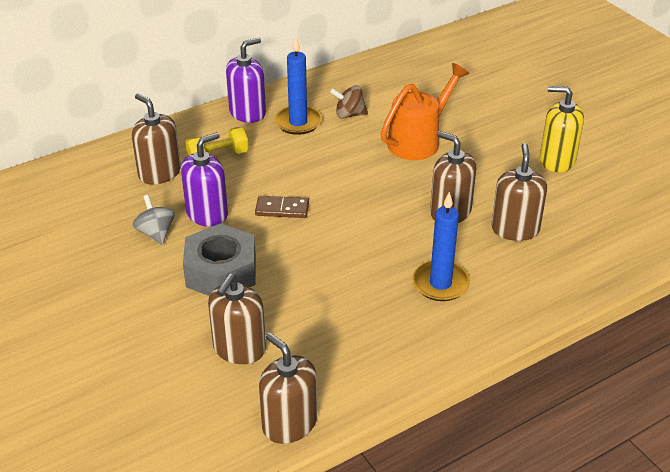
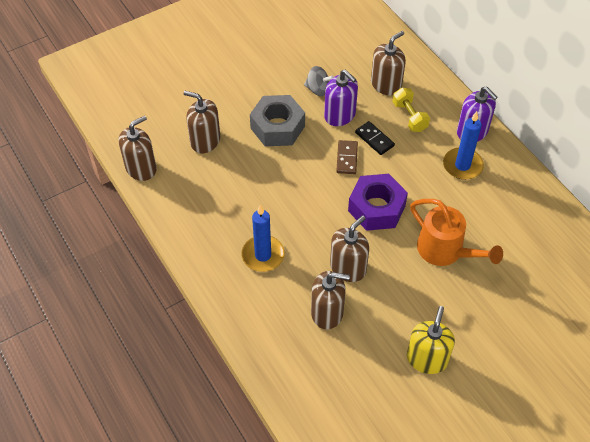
camera: 90 degrees right, 15 degrees up
(156, 233) = (318, 89): grey spinning top -> grey spinning top turned 45 degrees clockwise
(252, 185) = (374, 139): none -> black domino
(349, 115) = (479, 201): brown spinning top -> none
(361, 187) = (376, 208): none -> purple nut

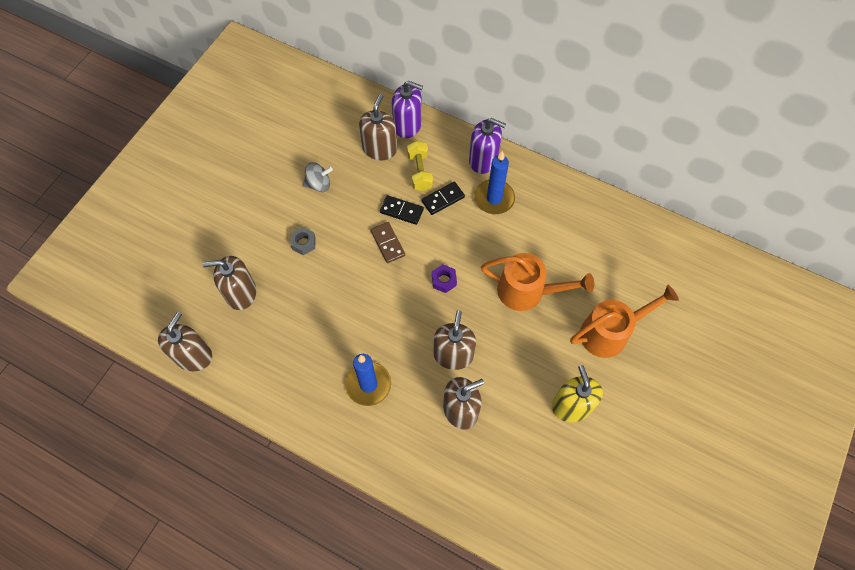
camera: 30 degrees left, 10 degrees up
(277, 127) = (303, 243): grey nut -> grey nut, size x0.45
(340, 115) = (355, 201): purple soap dispenser -> purple soap dispenser (407, 125)
(376, 208) = (444, 280): purple nut -> purple nut, size x0.45
(409, 117) = (420, 172): yellow dumbbell -> yellow dumbbell turned 45 degrees clockwise
(416, 146) = (443, 199): none -> black domino
(502, 319) = (610, 332): none -> orange watering can

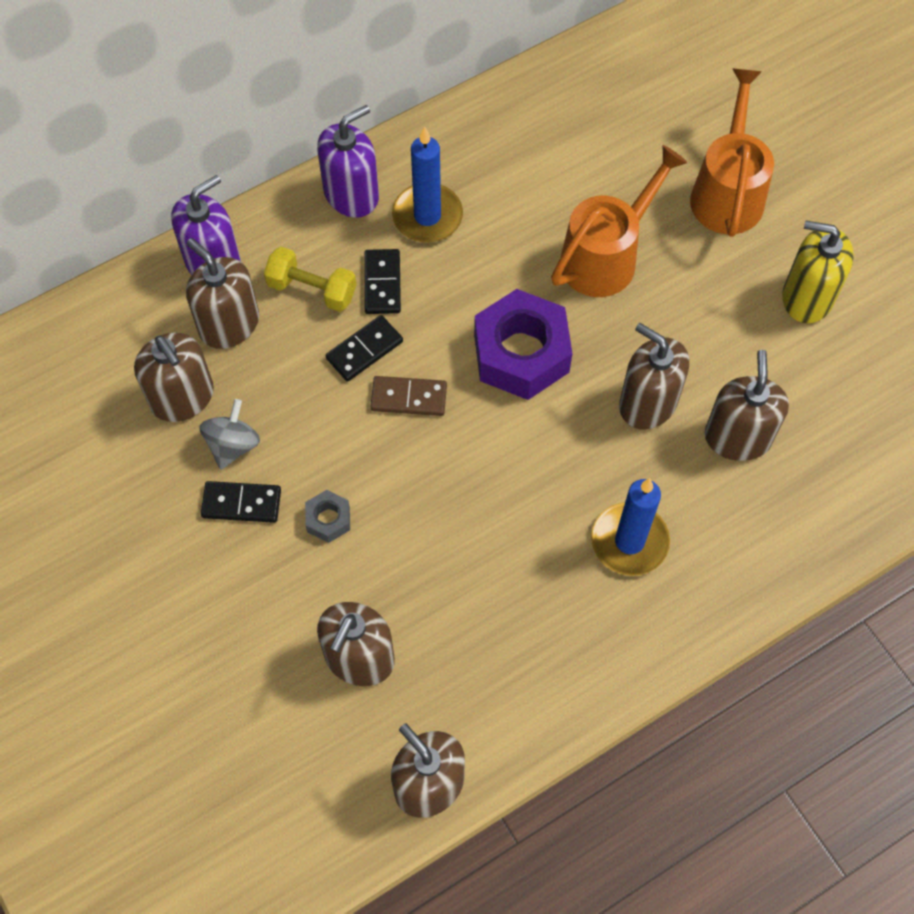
camera: 60 degrees left, 0 degrees up
(291, 204) = (241, 503): none -> black domino
(331, 151) = (182, 397): none -> brown soap dispenser
(444, 280) = (521, 353): purple nut -> purple nut, size x2.21

